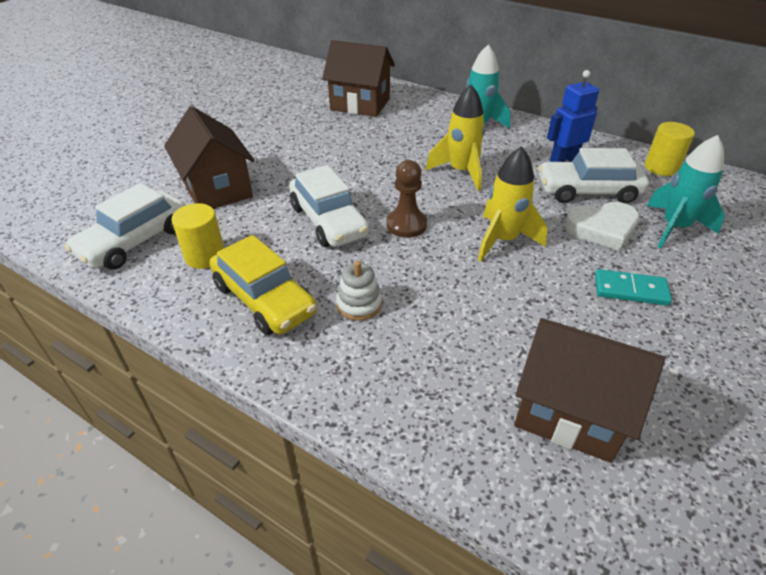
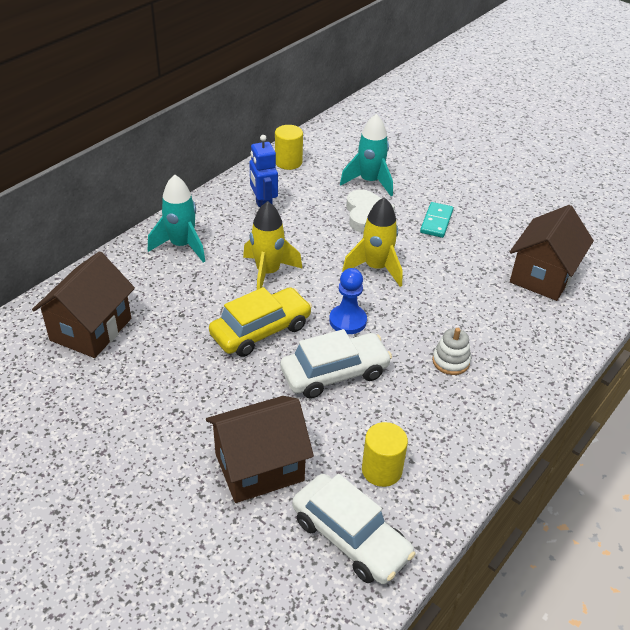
camera: 85 degrees left, 0 degrees up
(264, 299) = (444, 422): yellow car -> yellow car (261, 331)
(406, 225) = (348, 321): brown pawn -> blue pawn
(588, 191) = (315, 208): white car -> none

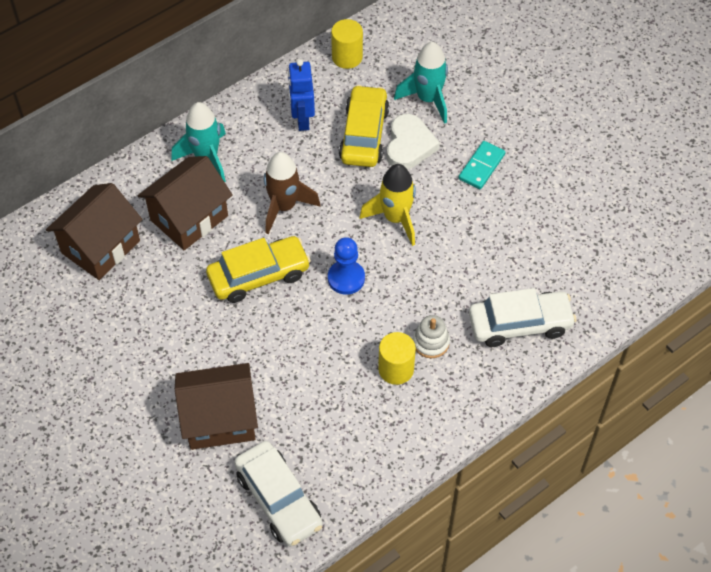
camera: 15 degrees right, 15 degrees up
(268, 273) = (284, 206): yellow rocket -> brown rocket
(323, 212) = (364, 134): none -> yellow car
(335, 373) = (315, 336): white car -> white car (520, 324)
(381, 470) = (326, 443): yellow cylinder -> yellow cylinder (396, 369)
(543, 276) = (567, 256): brown house -> brown house (189, 218)

